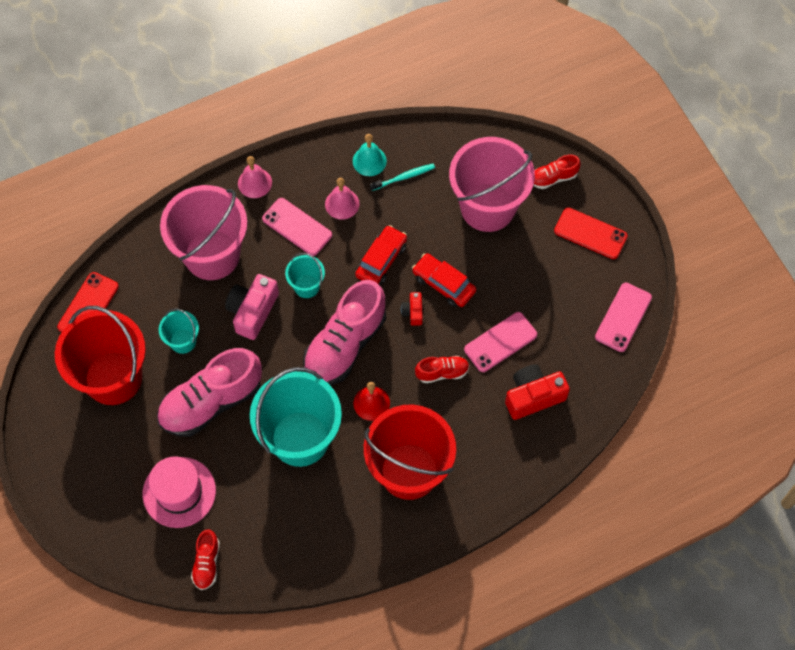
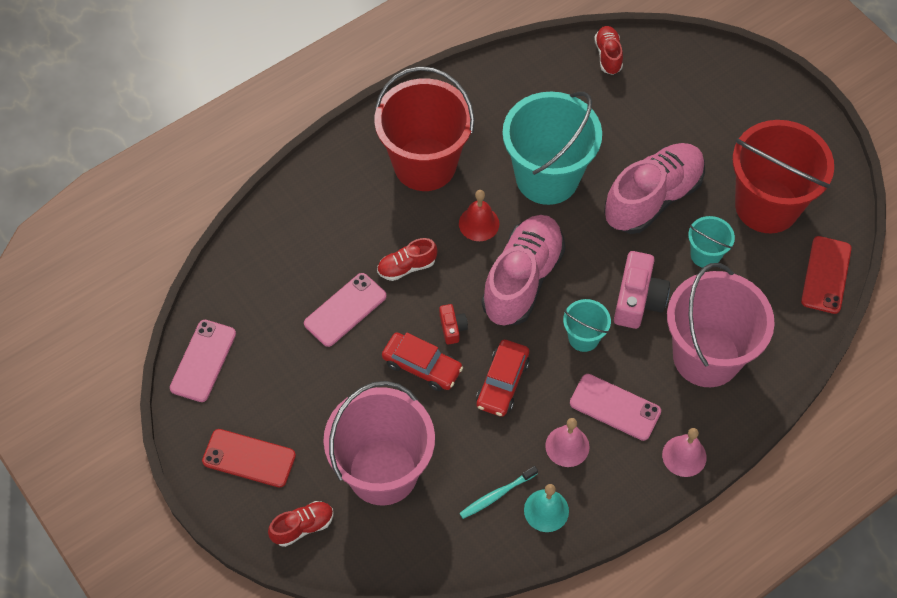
camera: 170 degrees right, 5 degrees down
(179, 492) = (656, 110): pink hat -> none
(533, 396) = (301, 258): red camera -> none

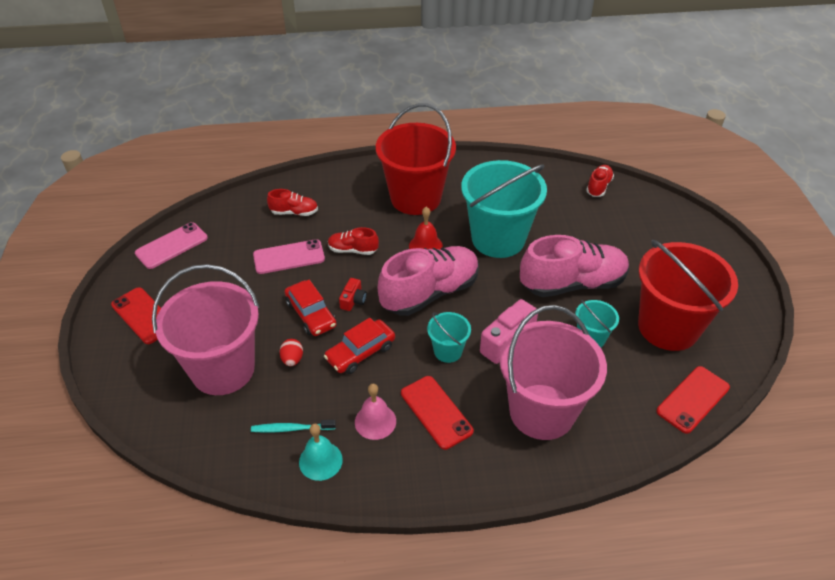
camera: 30 degrees right, 15 degrees down
(303, 527) = (135, 377): red shoe -> red shoe (294, 212)
(442, 425) = (292, 359): none -> red egg
(615, 407) = (436, 412): pink phone -> red phone
(684, 456) = (468, 479): pink bell -> none

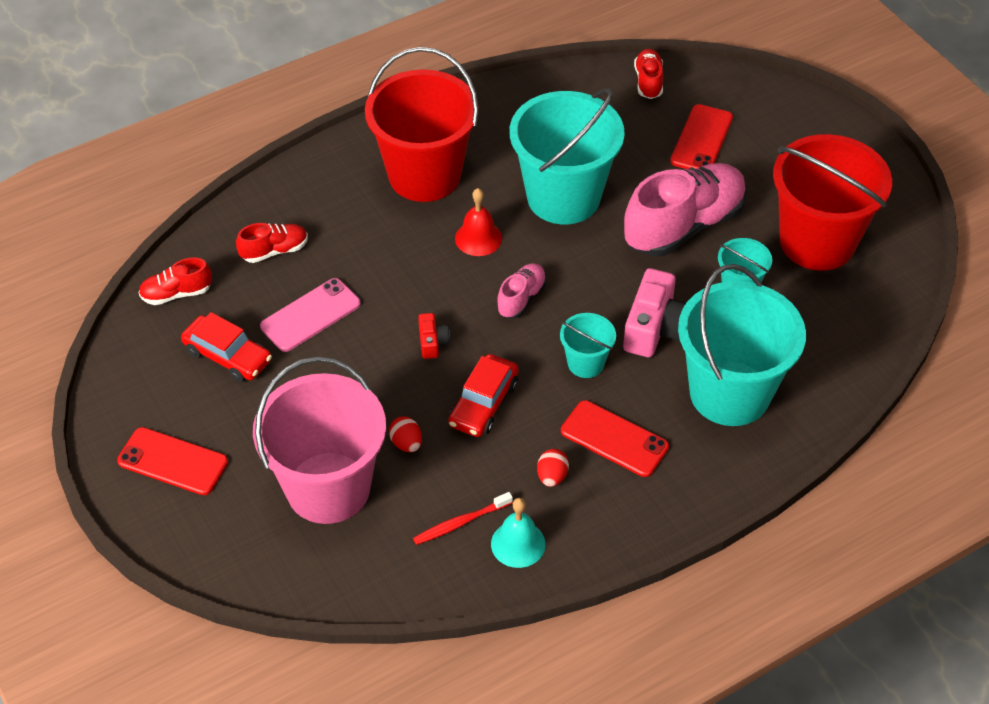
camera: 25 degrees left, 5 degrees up
(172, 246) = (137, 356): pink phone -> none
(291, 428) = (461, 522): turquoise toothbrush -> red toothbrush
(311, 314) = (391, 379): red car -> red car (228, 356)
(353, 250) = (388, 276): red shoe -> red shoe (176, 293)
(375, 421) = (552, 476): pink bell -> red egg
(430, 293) = (521, 298): pink shoe -> pink shoe, size x0.48
(542, 411) = (729, 393): pink bucket -> turquoise bucket
(693, 399) = (881, 317): red phone -> red phone (701, 139)

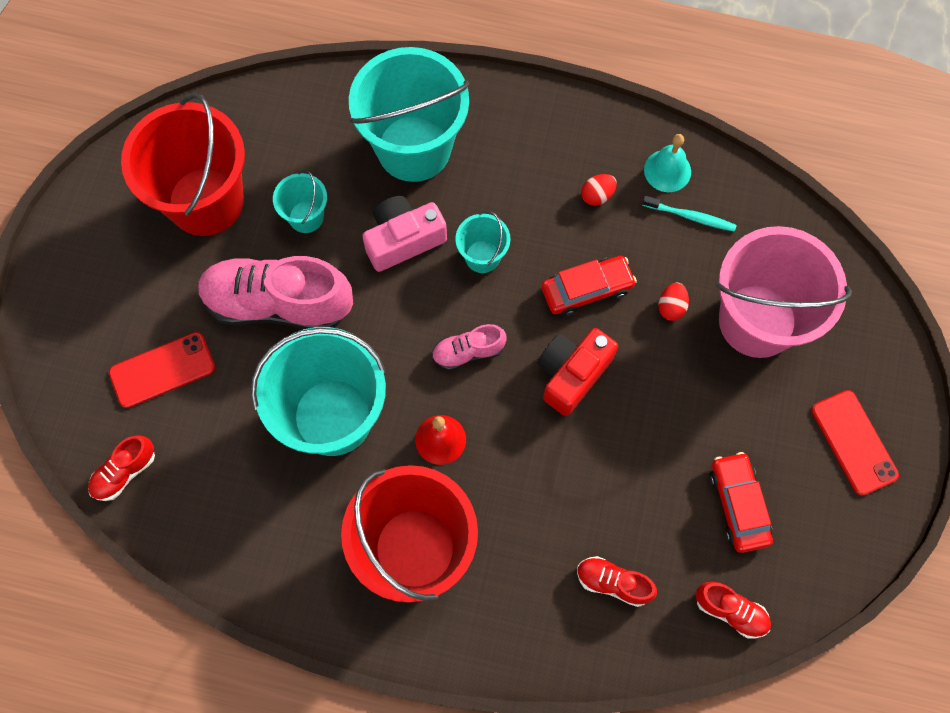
camera: 135 degrees left, 20 degrees up
(310, 315) = (641, 485): pink phone -> none
(432, 342) = (572, 374): red camera -> red camera, size x1.93
(461, 522) = (690, 216): red toothbrush -> turquoise toothbrush
(614, 439) = (527, 184): red phone -> none

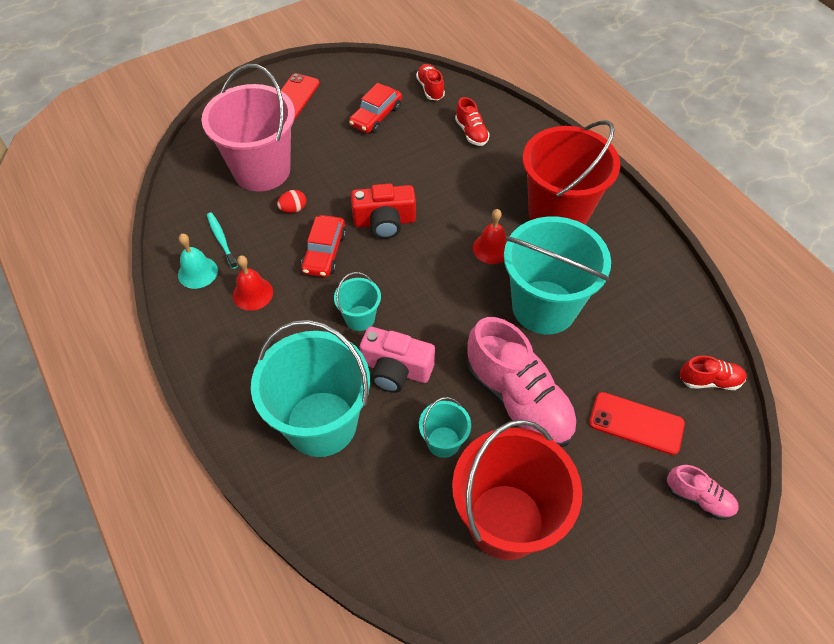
camera: 135 degrees left, 15 degrees down
(468, 352) = (428, 276): pink shoe -> pink shoe (698, 498)
(587, 289) = (324, 252): red car -> red car turned 105 degrees counterclockwise
(597, 195) = (253, 293): red egg -> red bell

